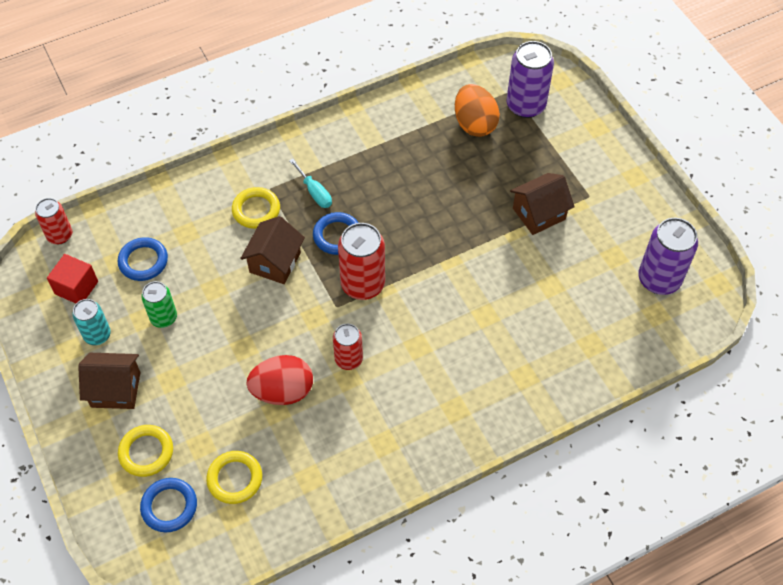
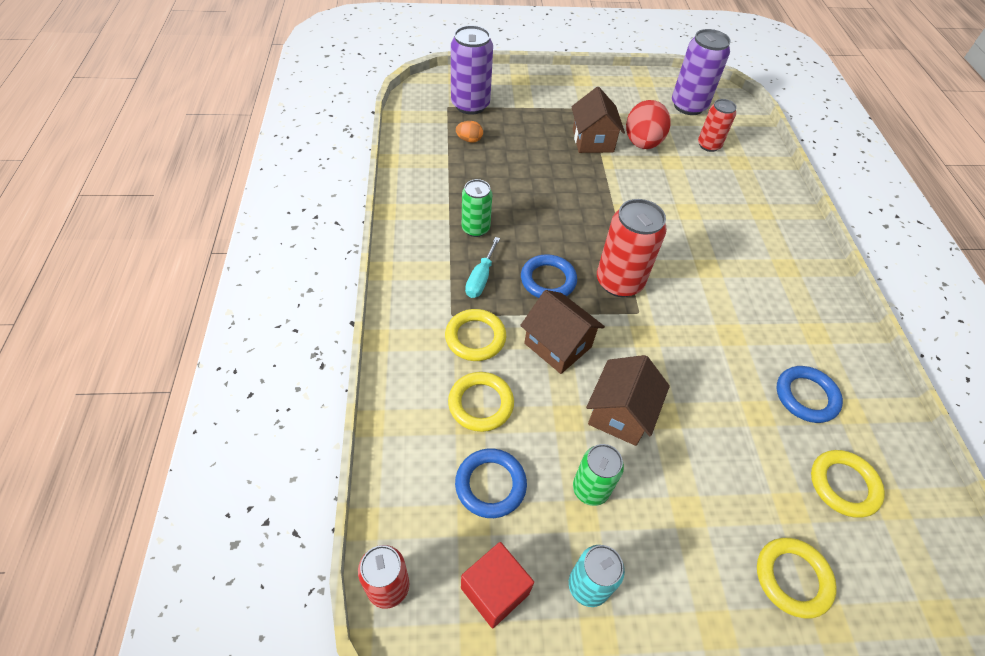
camera: 70 degrees left, 5 degrees down
(116, 389) = (686, 588): brown house -> brown house (620, 413)
(169, 506) = (876, 575): blue ring -> blue ring (806, 396)
(201, 234) = (481, 404): none -> yellow ring
(283, 391) = (734, 397): red egg -> red egg (642, 143)
(315, 192) = (480, 278): turquoise screwdriver -> turquoise screwdriver turned 120 degrees clockwise
(348, 359) = (708, 325): red can -> red can (708, 145)
(366, 169) = (475, 228): none -> green can
(474, 124) = (469, 140): orange egg -> orange egg, size x0.48

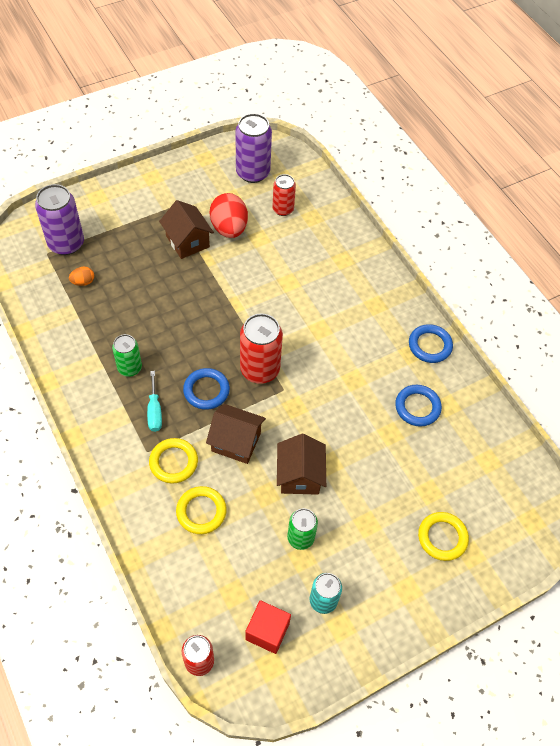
camera: 25 degrees left, 5 degrees up
(490, 485) = (234, 565): blue ring -> blue ring (430, 345)
(843, 485) = (457, 461): yellow ring -> none

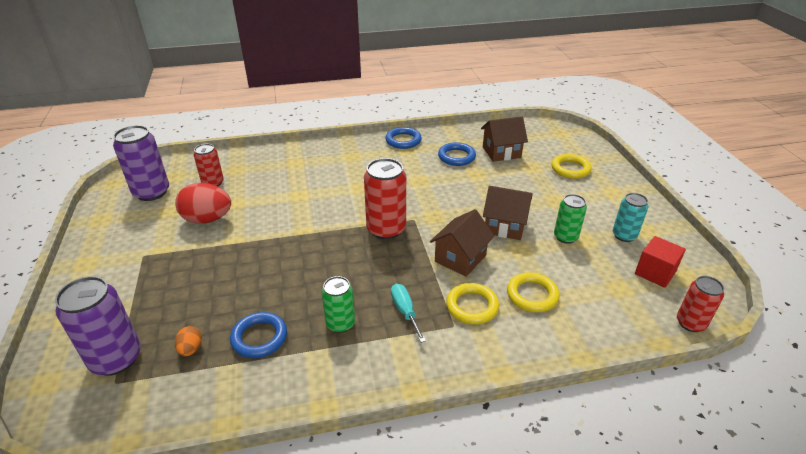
camera: 70 degrees left, 20 degrees down
(154, 411) = (405, 311): turquoise screwdriver -> turquoise screwdriver turned 120 degrees counterclockwise
(187, 241) = (200, 250): brown house -> brown house (501, 152)
(206, 390) = (395, 268): blue ring -> blue ring (259, 337)

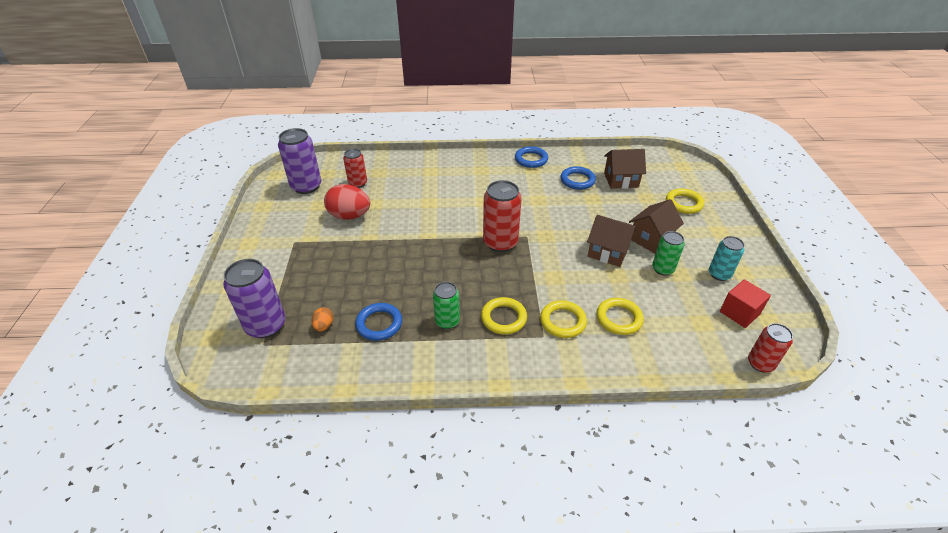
camera: 10 degrees right, 5 degrees up
(405, 311) = (503, 318): turquoise screwdriver -> yellow ring
(460, 258) = (561, 277): brown house -> brown house (651, 239)

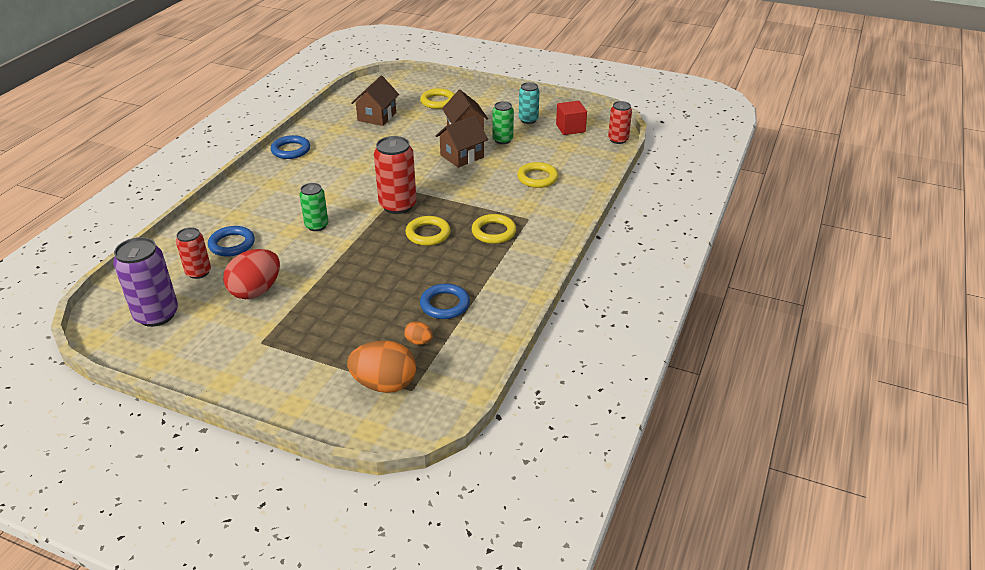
camera: 65 degrees left, 5 degrees down
(266, 325) = (384, 384): purple can -> orange egg
(447, 321) = (473, 263): green can -> green can (316, 225)
(562, 321) = (520, 204): yellow ring -> yellow ring (428, 234)
(577, 180) = (353, 137): blue ring -> blue ring (232, 244)

